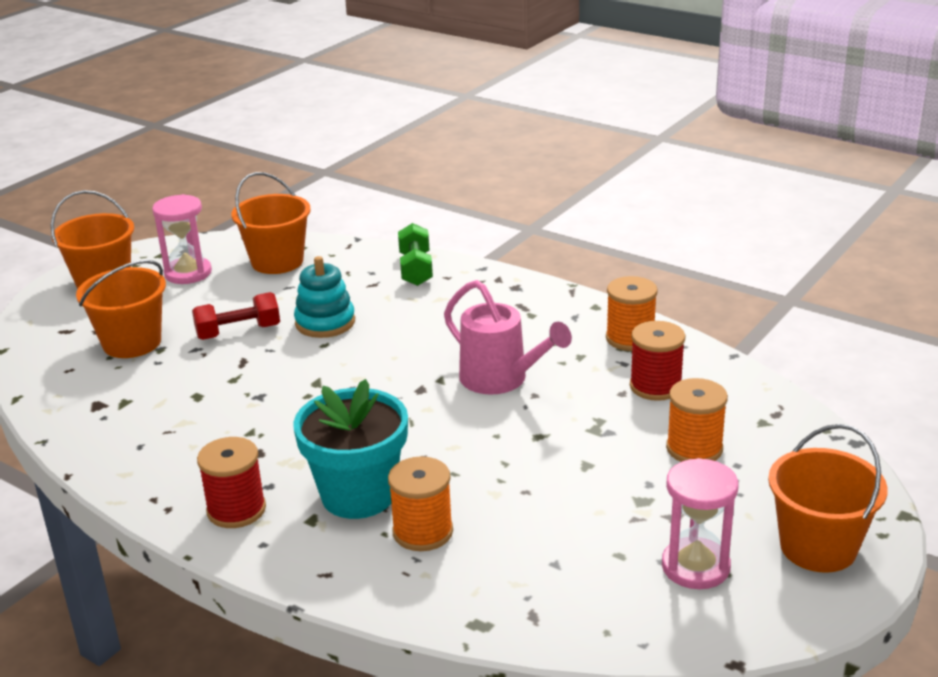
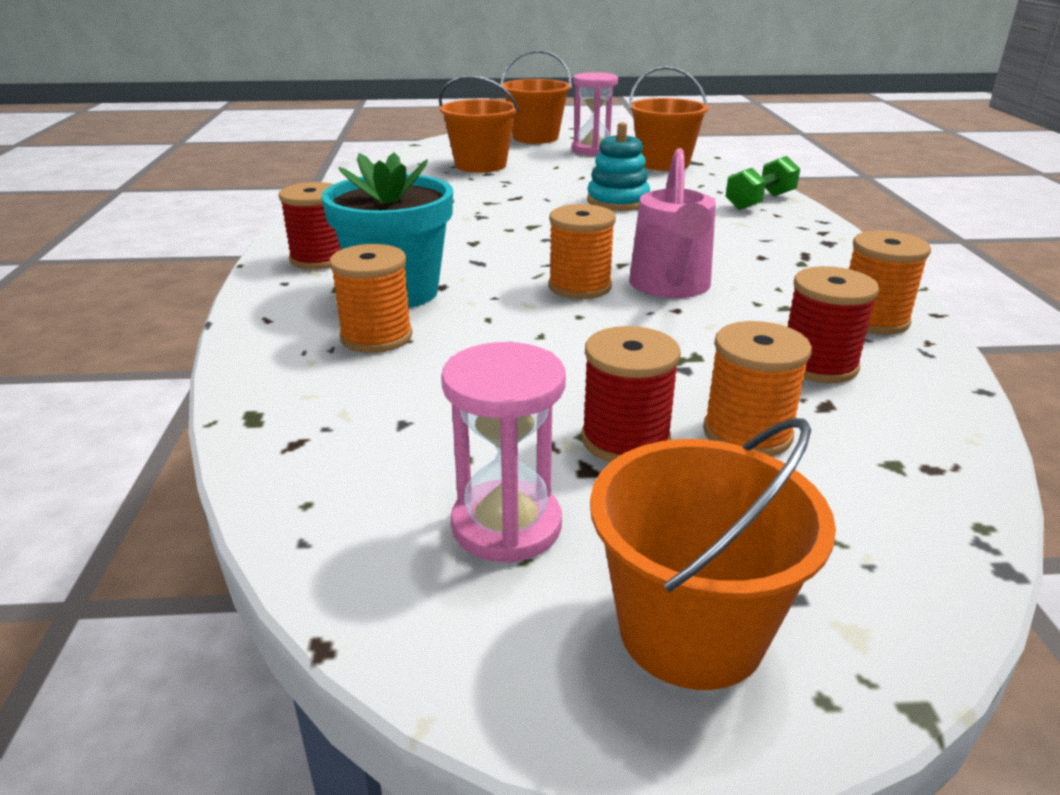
camera: 50 degrees right, 0 degrees up
(238, 332) = (550, 184): red dumbbell -> none
(454, 414) = (580, 287): none -> orange spool
(659, 490) = (625, 439): none -> red spool

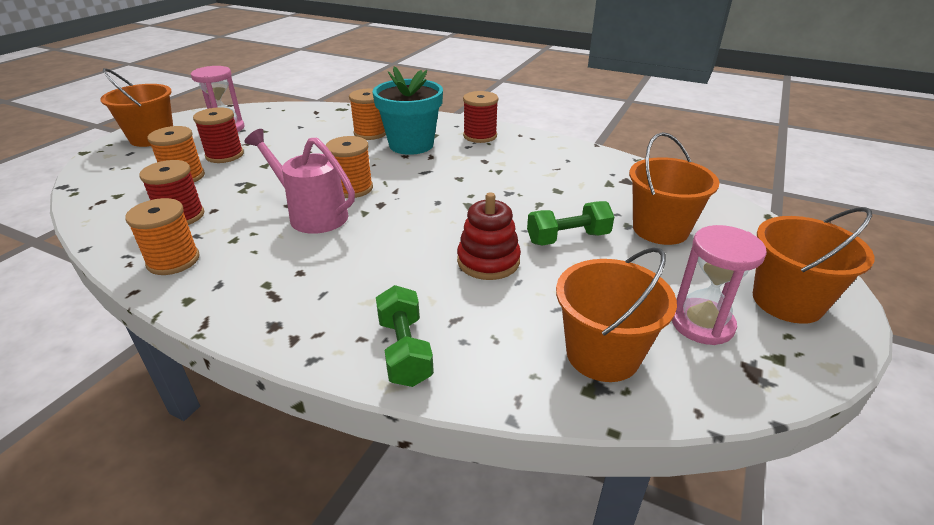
camera: 120 degrees right, 5 degrees up
(539, 185) = (568, 238): none -> green dumbbell
(617, 201) = (488, 261): turquoise stacking toy -> red stacking toy

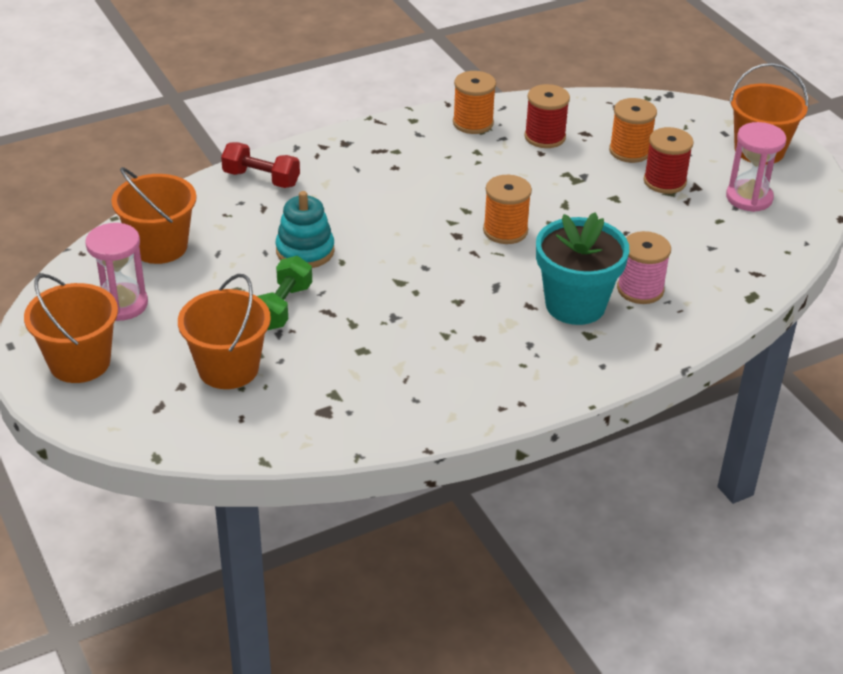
camera: 125 degrees right, 5 degrees up
(312, 215) = (477, 195): pink watering can -> none
(370, 133) = (640, 289): orange spool -> pink spool
(405, 350) = (261, 179): green dumbbell -> red dumbbell
(480, 136) = (550, 368): red spool -> none
(488, 261) = (305, 251): red stacking toy -> turquoise stacking toy

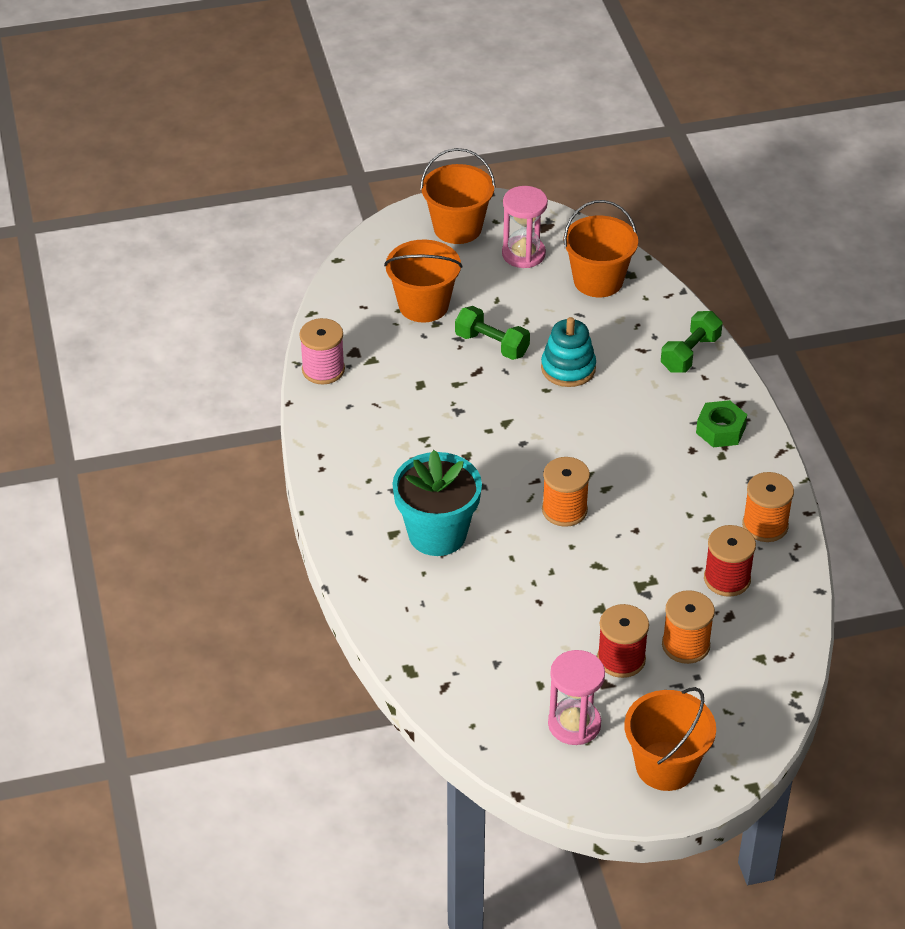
camera: 105 degrees right, 5 degrees up
(261, 179) = (690, 354): red dumbbell -> green dumbbell
(363, 154) = (720, 430): none -> green nut
(640, 289) = (446, 587): pink spool -> pink spool (323, 370)

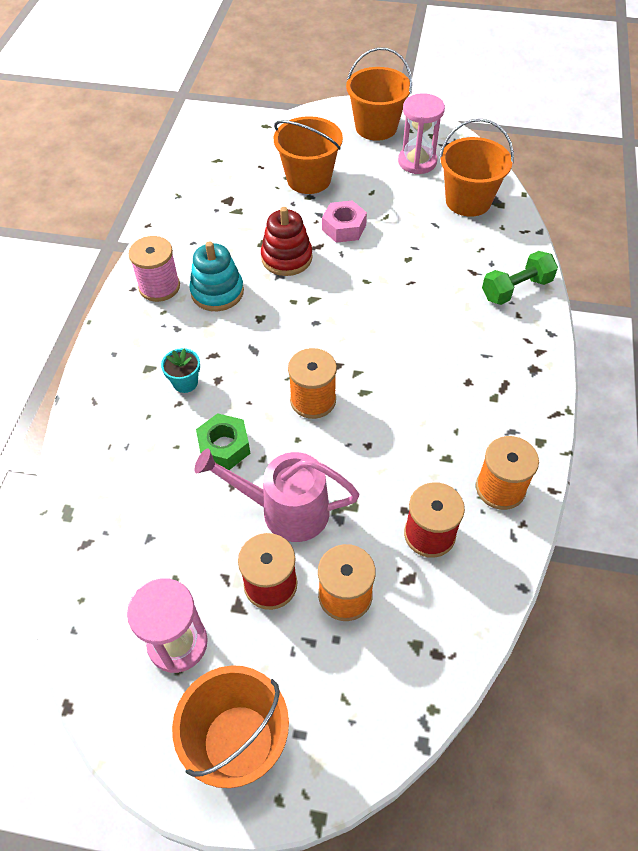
camera: 25 degrees right, 10 degrees up
(323, 370) = (194, 207): pink spool -> pink spool (159, 287)
(437, 534) = (185, 382): turquoise flower pot -> turquoise flower pot, size x0.44
(454, 391) = (286, 258): none -> red stacking toy
(492, 344) = (344, 228): green dumbbell -> pink nut
(568, 368) = (397, 268): turquoise stacking toy -> turquoise stacking toy (217, 292)
(597, 603) = (285, 510): none -> pink watering can
(720, 430) = (506, 371): green nut -> green nut (224, 447)

